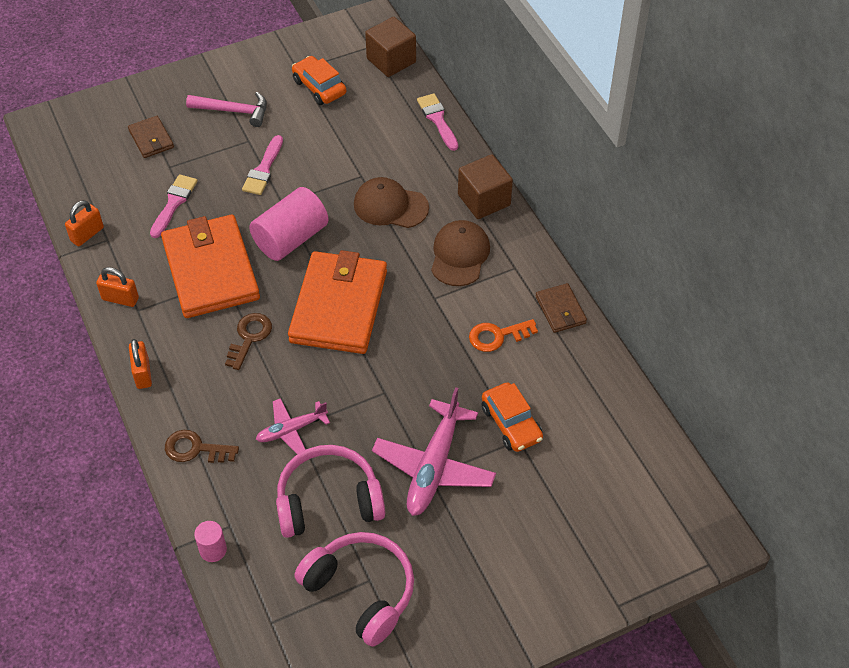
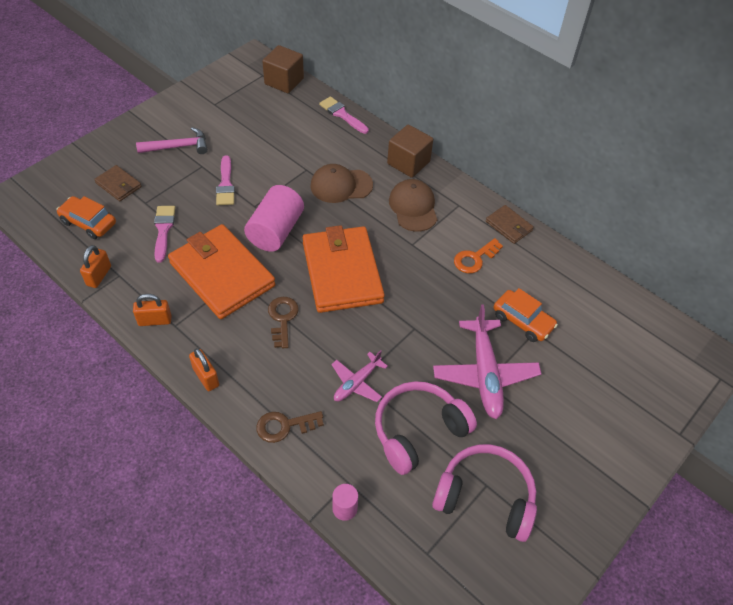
camera: 25 degrees left, 0 degrees up
(319, 87) = (238, 113): orange car -> orange car (88, 222)

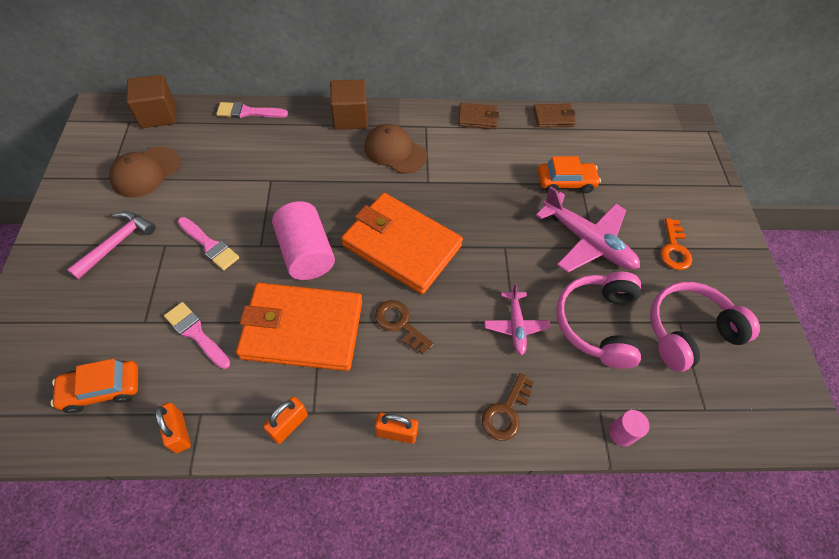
camera: 45 degrees left, 5 degrees up
(118, 185) = (93, 326): brown wallet -> brown wallet (553, 118)
(341, 185) = (317, 173): brown cap -> brown cap (145, 172)
(475, 258) = (483, 160): orange key -> orange key (674, 249)

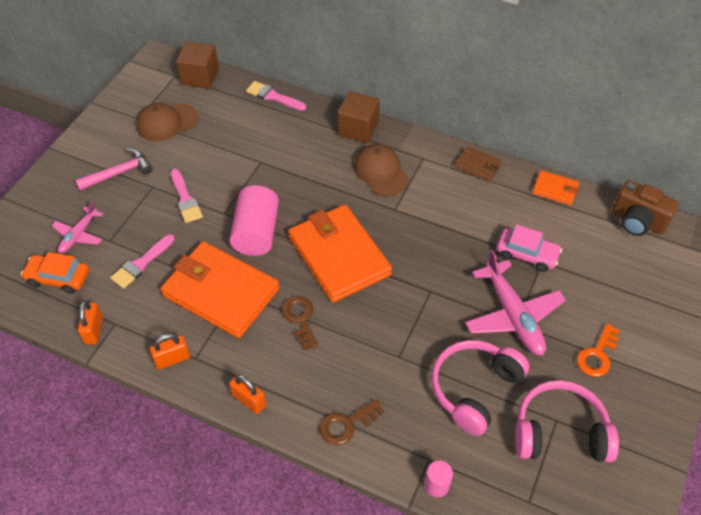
camera: 30 degrees right, 5 degrees down
(196, 333) = (141, 263): pink brush -> pink brush turned 120 degrees counterclockwise
(515, 326) = (398, 360): pink plane -> pink plane (79, 235)
(553, 118) = (555, 190): brown wallet -> orange wallet
(565, 182) = (527, 254): orange car -> pink car
(632, 122) = (637, 221): none -> brown camera

